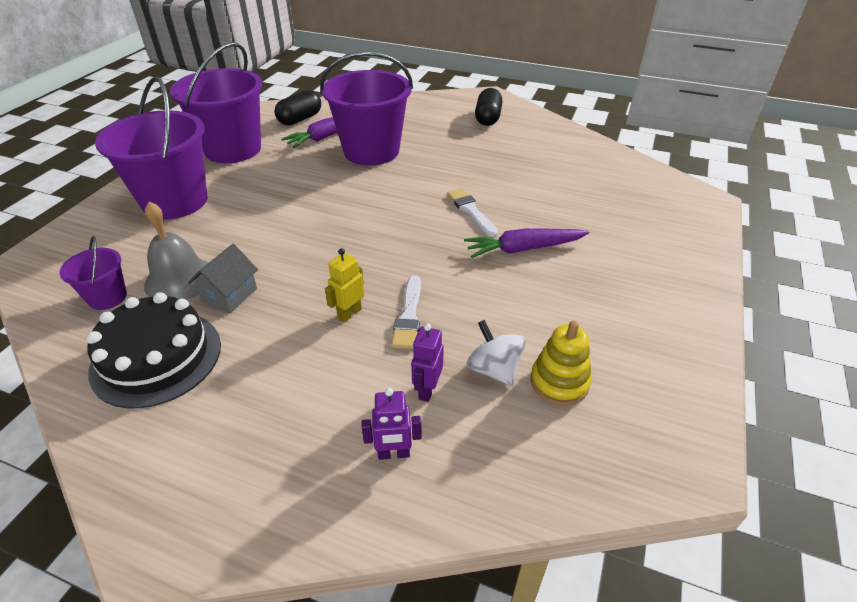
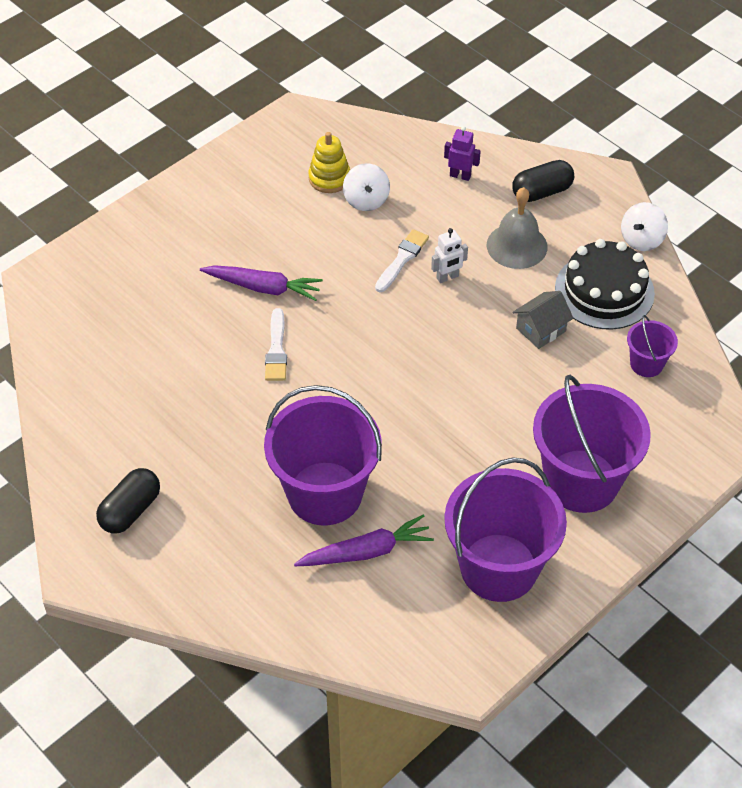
camera: 155 degrees left, 10 degrees up
(99, 446) = (641, 239): none -> white spinning top
(180, 279) = (582, 362): grey bell -> grey bell (517, 246)
(300, 119) = (387, 613): black capsule -> black capsule (541, 192)
(349, 313) = (447, 277): yellow robot -> white robot
(427, 390) = (419, 203): purple robot -> none

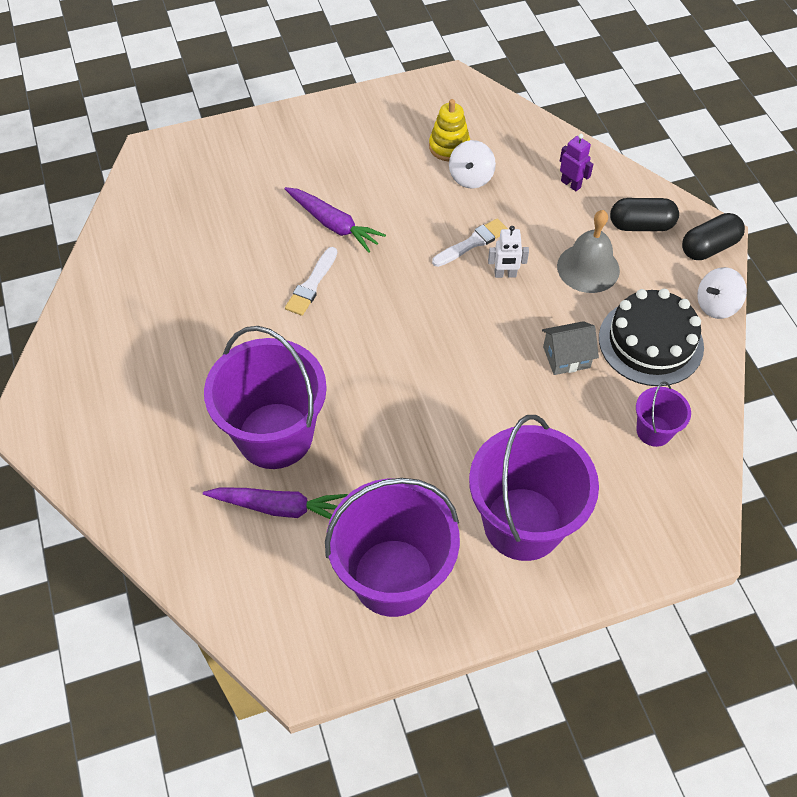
camera: 25 degrees right, 5 degrees up
(130, 510) = (101, 382): black capsule -> black capsule (709, 247)

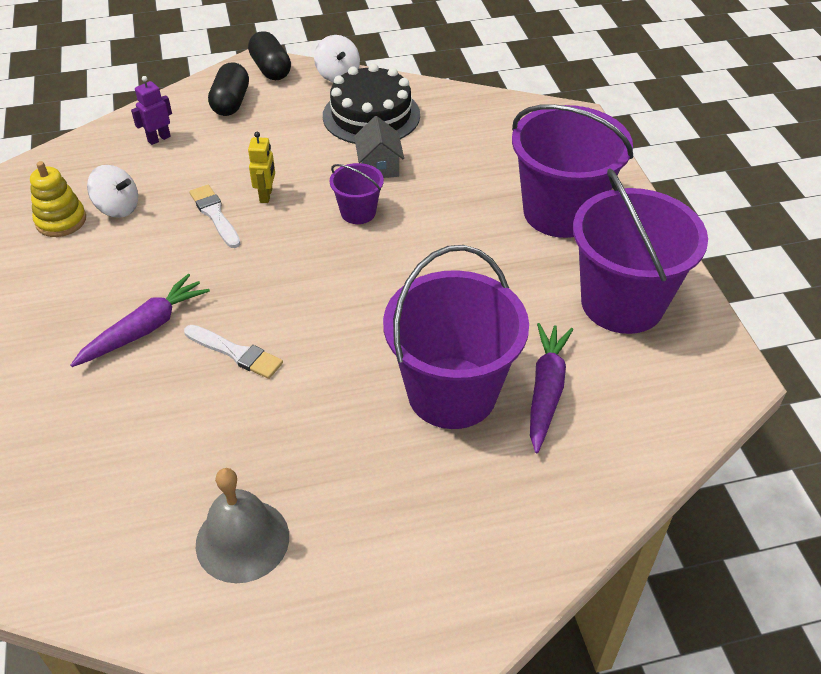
camera: 85 degrees left, 10 degrees down
(505, 274) = (266, 195): white robot -> yellow robot
(588, 268) = (274, 140): grey bell -> grey bell (242, 540)
(654, 431) = (467, 126): purple bucket -> purple bucket (358, 212)

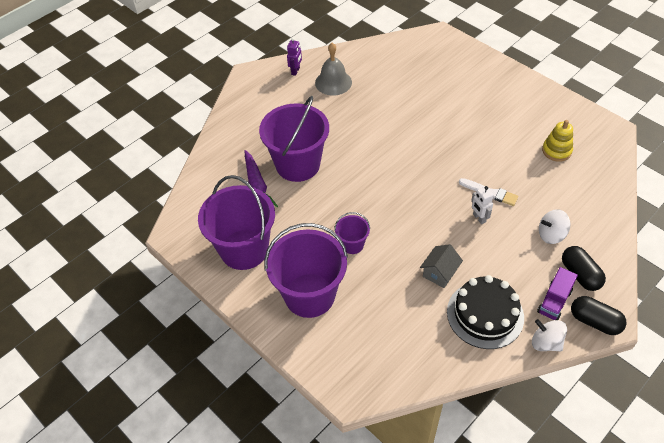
camera: 150 degrees right, 5 degrees up
(118, 208) = (541, 171): white spinning top -> white spinning top (551, 235)
(145, 329) = (451, 126): purple carrot -> none
(159, 139) = (582, 223): purple robot -> purple robot (295, 71)
(236, 353) = (402, 135): white brush -> none
(266, 195) = (479, 218): yellow robot -> white robot
(287, 96) = (554, 301): none -> purple truck
(358, 212) = (420, 233): purple bucket -> purple bucket (352, 244)
(379, 166) = (439, 273): grey house -> grey house turned 75 degrees clockwise

